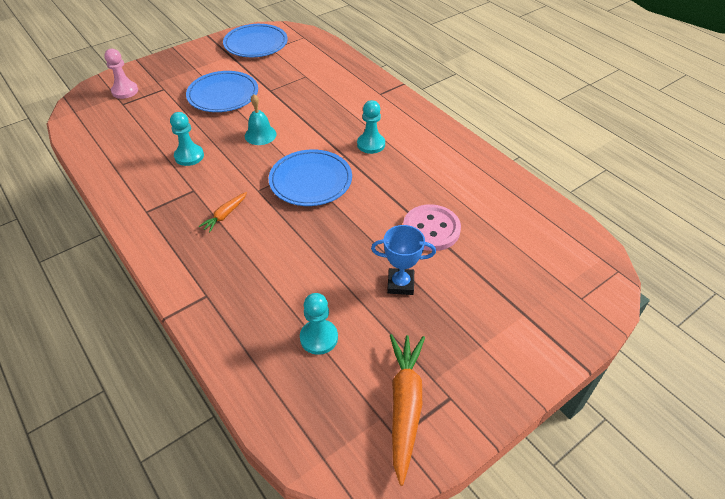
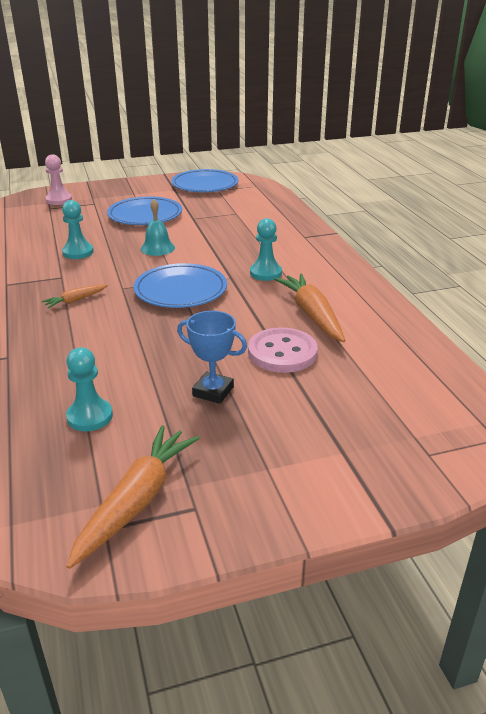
camera: 20 degrees right, 15 degrees down
(432, 182) = (312, 314): none -> orange carrot

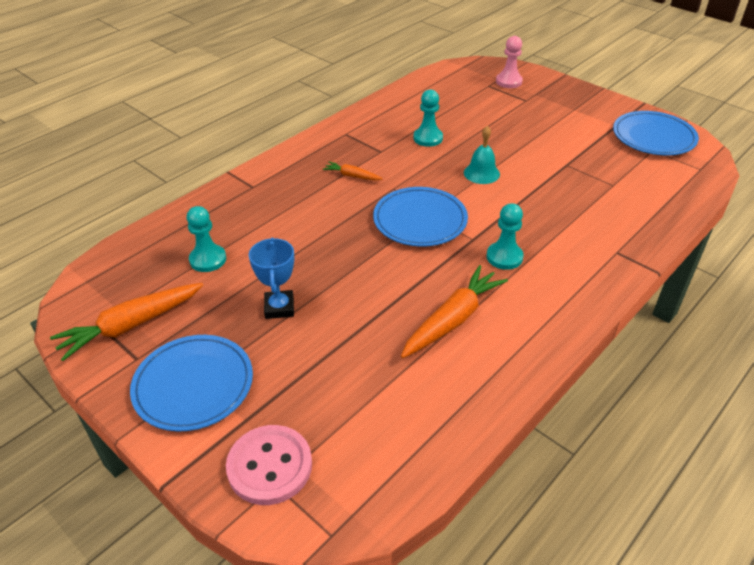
camera: 60 degrees right, 10 degrees up
(137, 500) = (131, 326): orange carrot -> orange carrot turned 150 degrees clockwise
(145, 215) = (537, 136): blue plate -> blue plate (193, 385)
(282, 352) = (368, 325): pink button -> pink button (270, 466)

